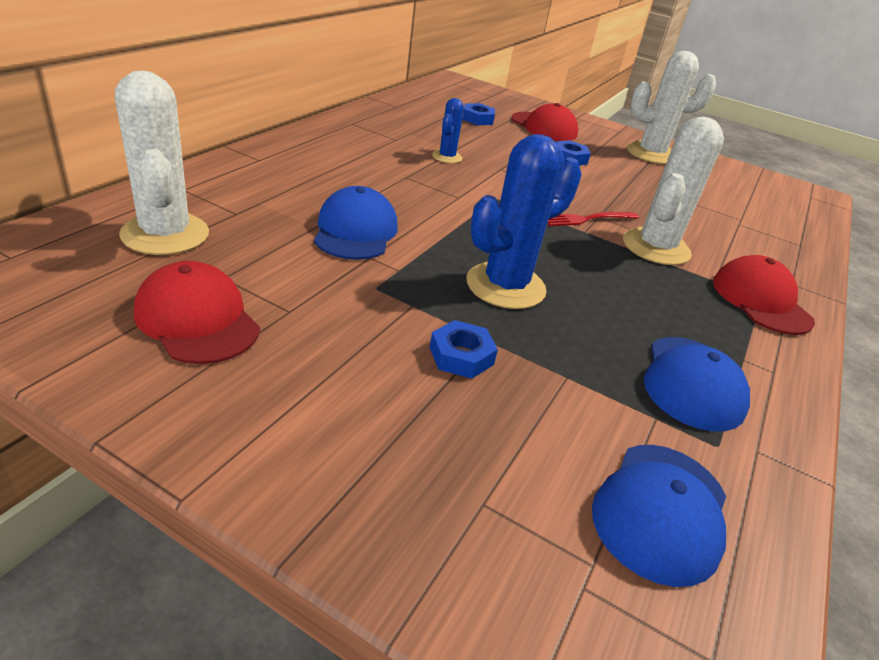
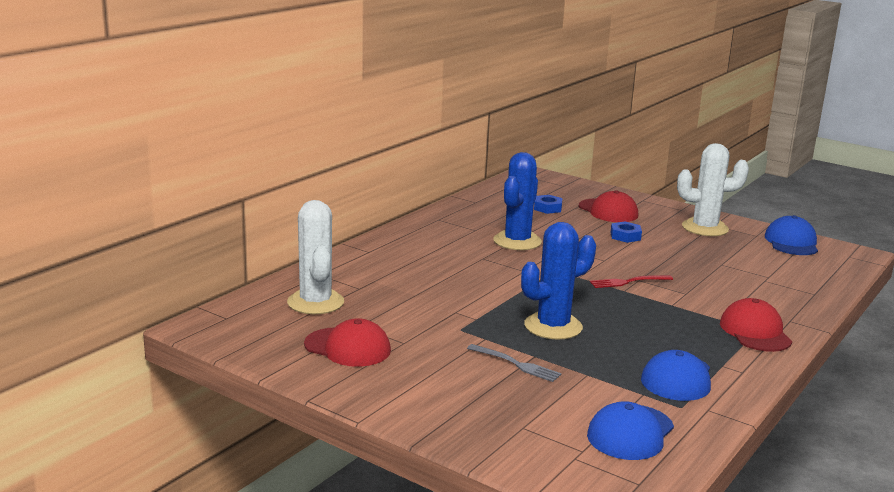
camera: 10 degrees right, 15 degrees down
(197, 319) = (348, 347): red cap -> red cap turned 150 degrees clockwise
(355, 231) = (444, 296): blue cap -> blue cap (791, 242)
(447, 157) = (517, 241): blue cactus -> blue cactus, size x1.92
(461, 356) = (516, 364): blue nut -> grey fork
(655, 247) = (681, 299): white cactus -> none

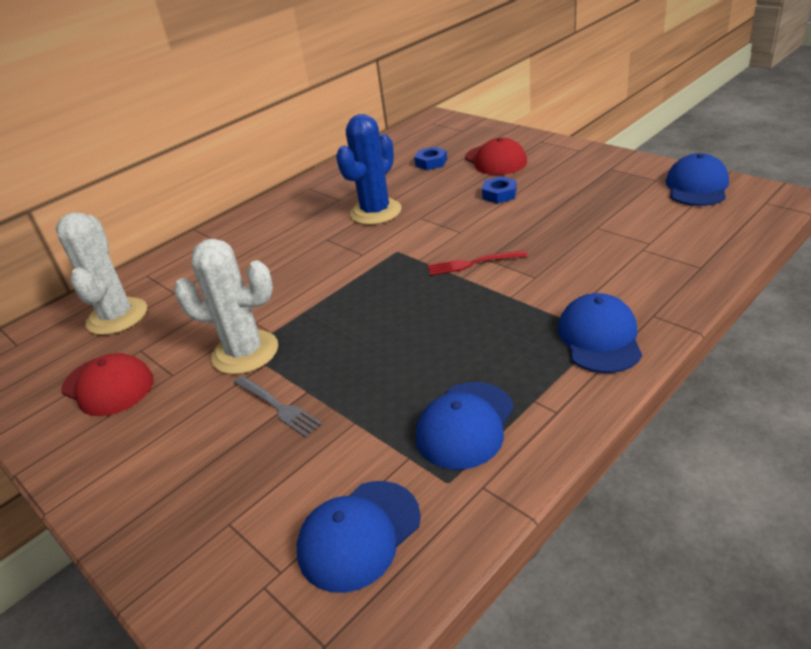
camera: 15 degrees right, 15 degrees up
(553, 326) = (352, 341): blue cactus -> none
(705, 228) = (597, 174): white cactus -> white cactus (245, 352)
(755, 332) = (599, 338): red cap -> blue cap

